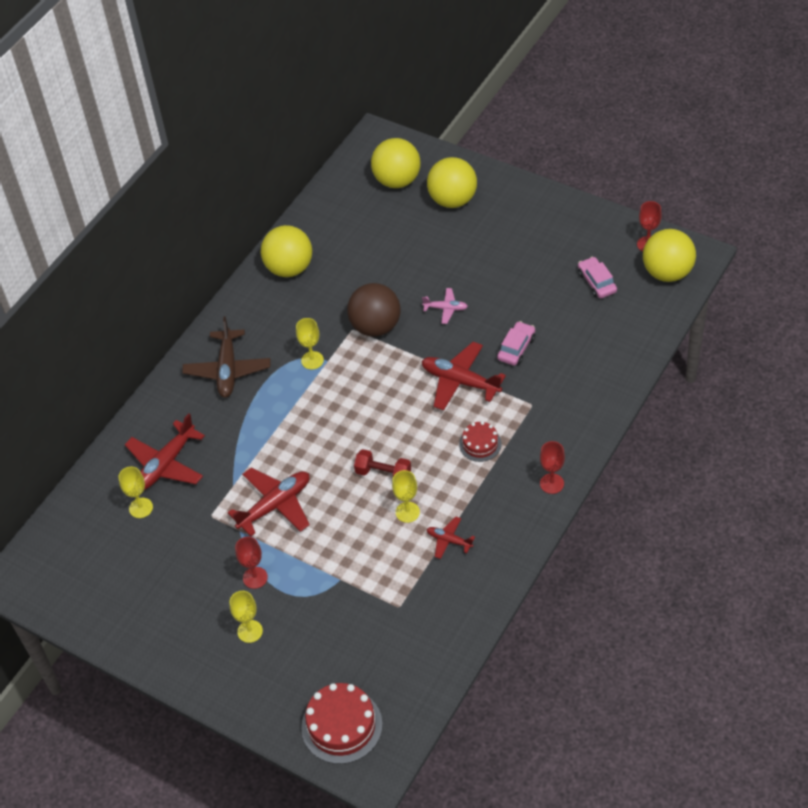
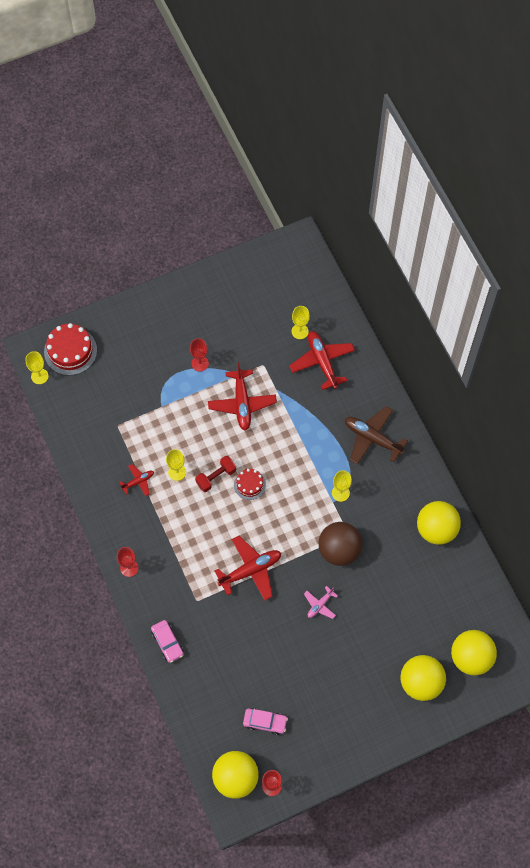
camera: 120 degrees right, 15 degrees up
(250, 631) = (166, 340): yellow goblet -> yellow goblet (39, 376)
(480, 444) = (192, 547): red cake -> red cake (249, 484)
(516, 348) = (250, 625): pink car -> pink car (167, 643)

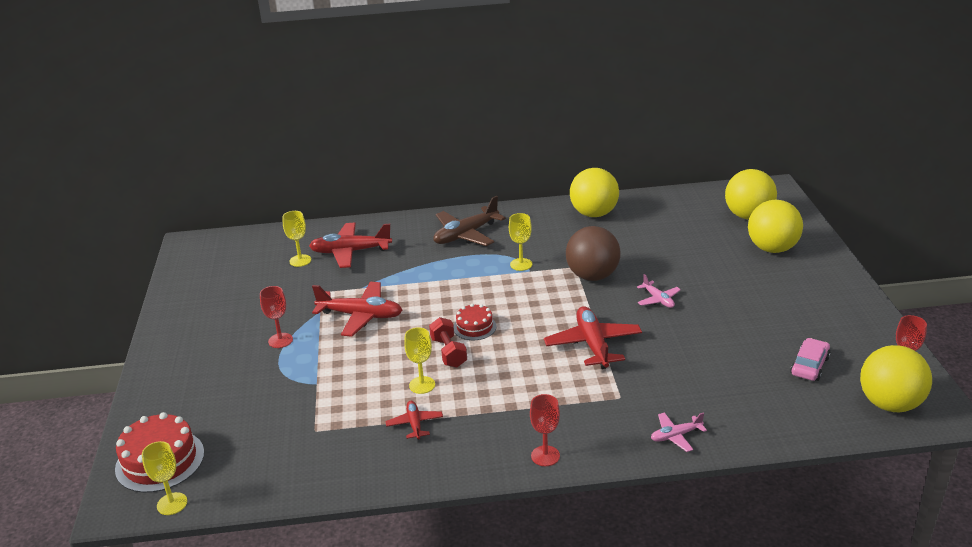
camera: 70 degrees left, 35 degrees down
(167, 643) = (676, 436): pink car -> pink plane

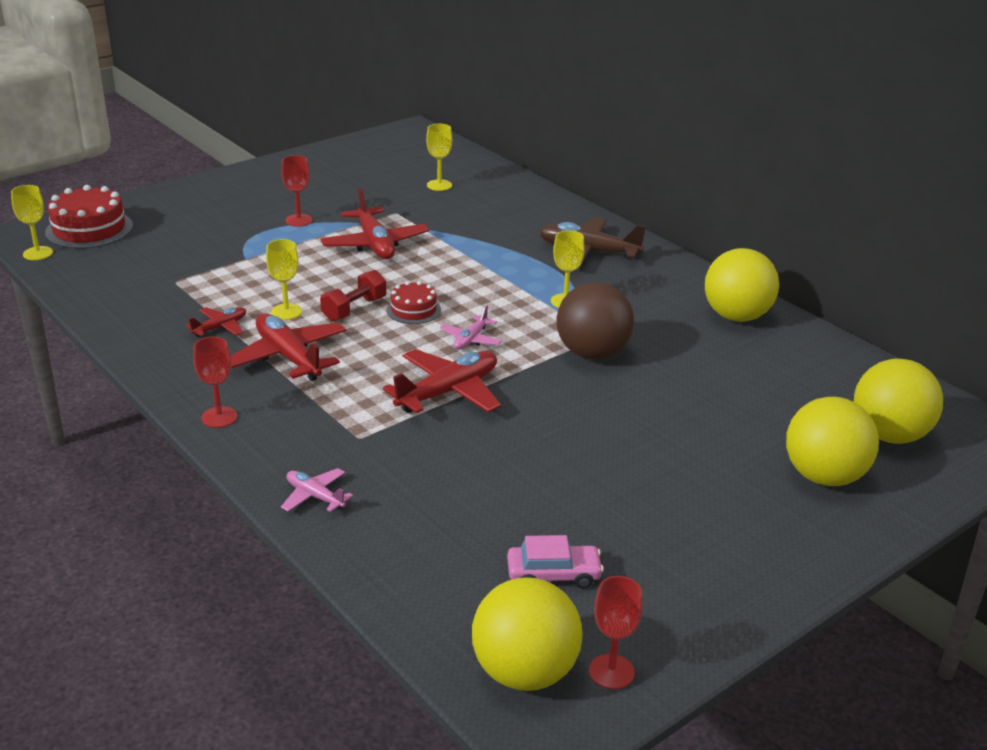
camera: 55 degrees right, 0 degrees up
(350, 252) = (482, 203): red plane -> red plane (288, 357)
(658, 299) = (590, 413): pink plane -> pink plane (471, 339)

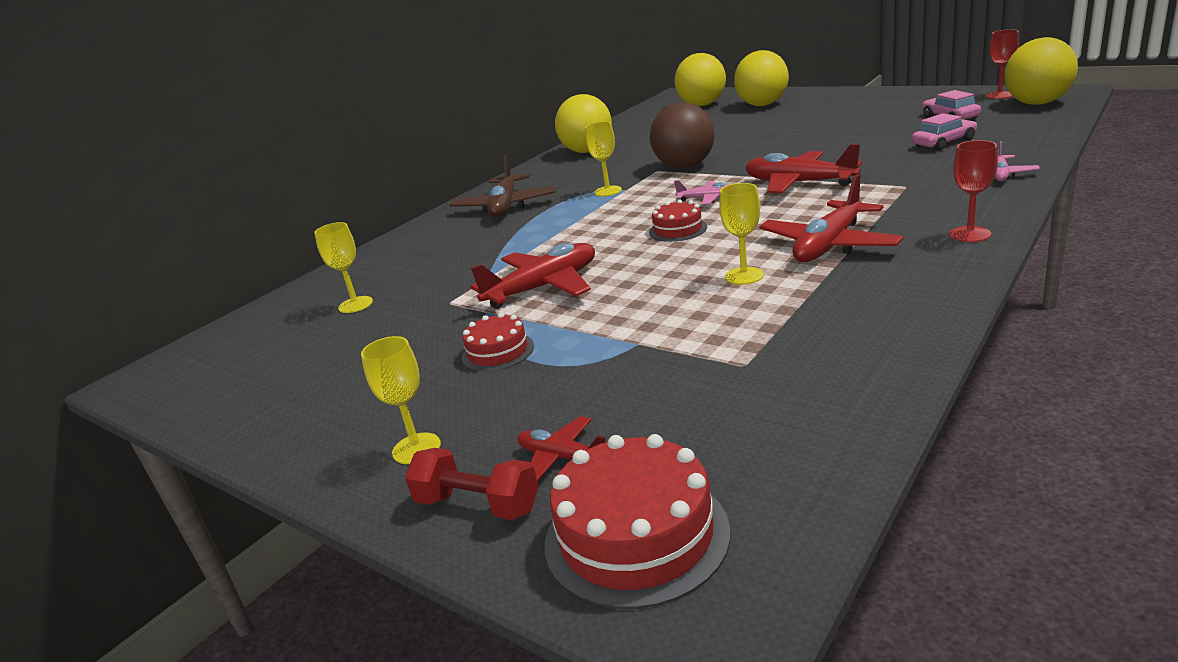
camera: 100 degrees left, 5 degrees down
(38, 253) = (780, 550): yellow goblet -> yellow goblet (416, 448)
(220, 327) = (819, 294): red plane -> red plane (562, 458)
(298, 220) = (498, 352): red goblet -> red cake
(354, 309) = (703, 250): red dumbbell -> red dumbbell (477, 505)
(457, 519) = (943, 142): none -> pink car

